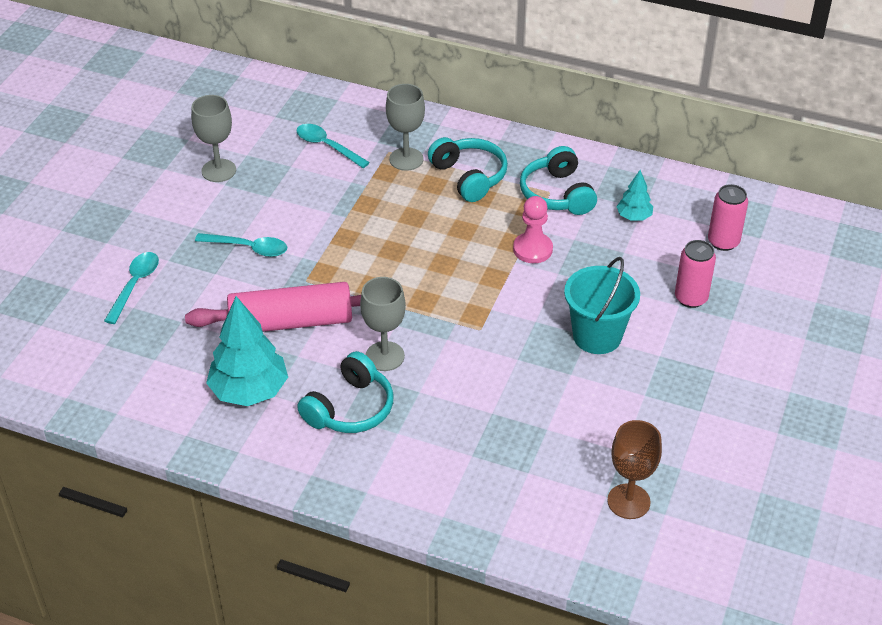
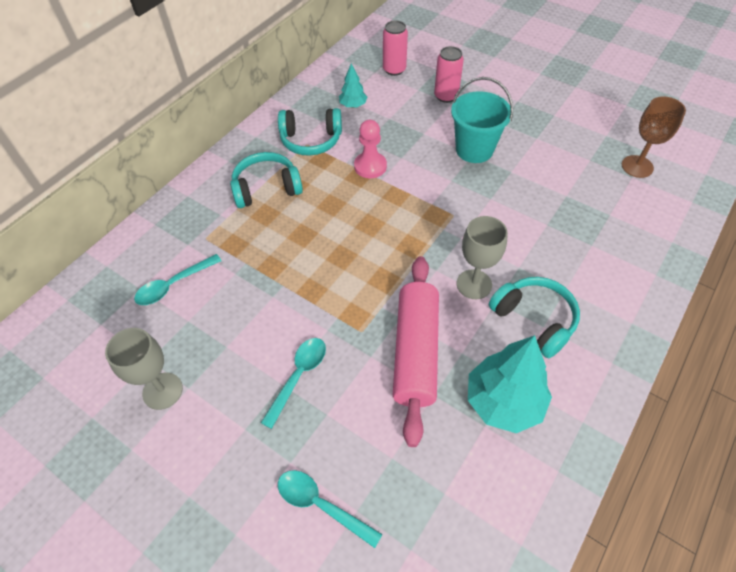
camera: 75 degrees left, 10 degrees up
(406, 159) = (223, 227): grey goblet -> none

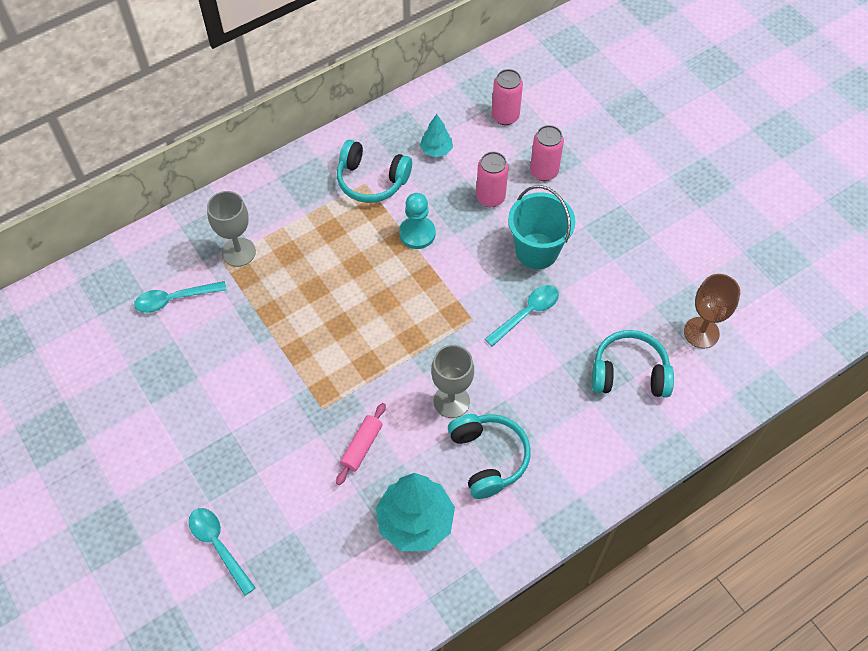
camera: 20 degrees right, 5 degrees up
(162, 391) = (129, 399): grey goblet -> grey goblet (238, 252)
(266, 188) = (302, 223): turquoise headphones -> turquoise headphones (629, 373)
(298, 376) = (248, 430): turquoise spoon -> turquoise spoon (527, 313)
(370, 166) = (417, 233): pink pawn -> turquoise pawn
(415, 124) = (490, 197): none -> pink can
(415, 352) = (361, 446): pink rolling pin -> pink rolling pin, size x0.48

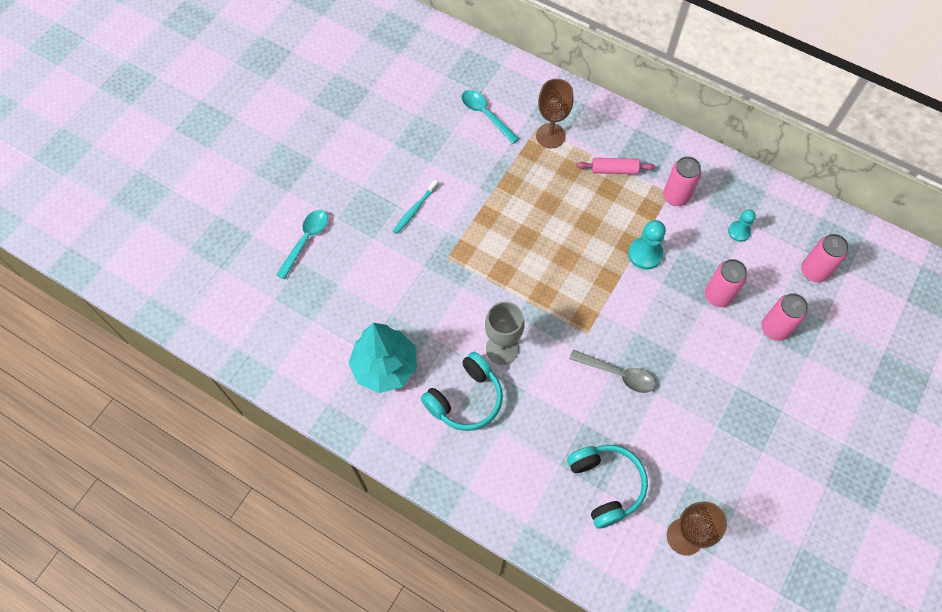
camera: 65 degrees right, 5 degrees up
(238, 252) = (550, 136): grey goblet -> brown goblet
(247, 417) = (415, 210): none -> turquoise toothbrush
(361, 446) = (429, 300): pink rolling pin -> pink rolling pin (614, 170)
(371, 180) = (675, 196): turquoise headphones -> pink can
(436, 150) = (739, 232): turquoise tree -> turquoise pawn
(527, 313) = (617, 374): turquoise spoon -> grey spoon
(536, 251) = (686, 356): turquoise bucket -> none

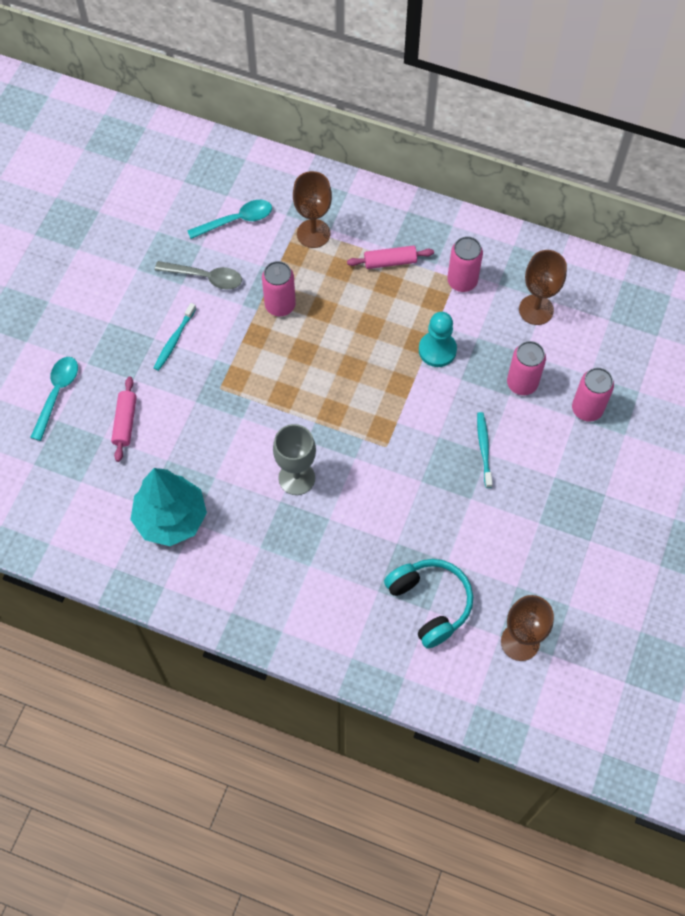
camera: 10 degrees left, 0 degrees up
(360, 274) = (125, 422): none -> pink rolling pin
(465, 399) = (265, 538): turquoise headphones -> none
(485, 115) = (236, 220): turquoise spoon -> turquoise spoon turned 120 degrees clockwise
(617, 374) = (426, 485): grey spoon -> grey spoon (205, 277)
(675, 349) = (484, 448): none -> turquoise toothbrush
(739, 232) = (536, 310): turquoise pawn -> brown goblet
(813, 271) = (621, 341): pink can -> pink can (280, 305)

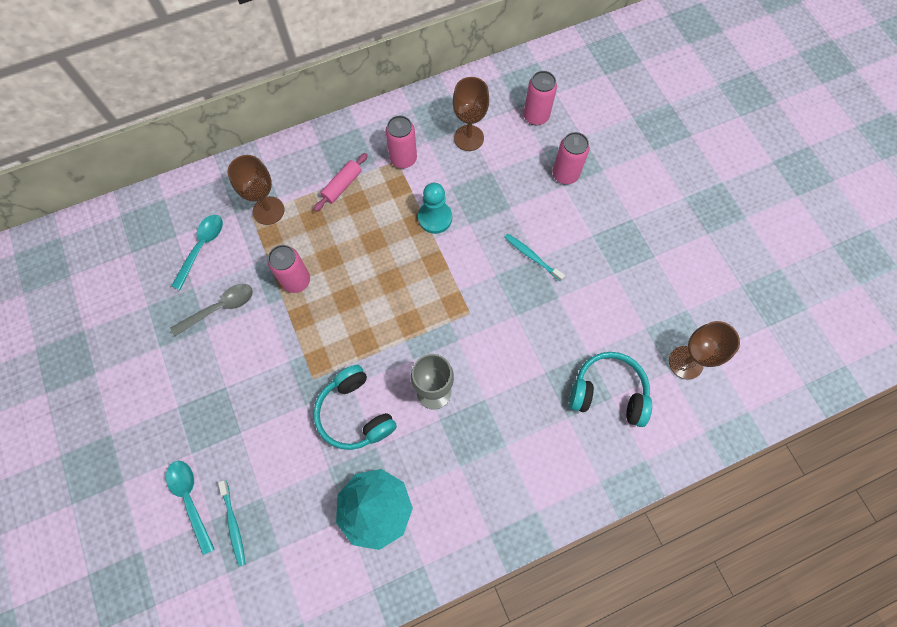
camera: 45 degrees left, 5 degrees up
(125, 422) = (267, 470): pink rolling pin -> none
(174, 340) = (243, 375): turquoise toothbrush -> turquoise toothbrush (233, 524)
(224, 440) = (355, 413): none -> turquoise headphones
(522, 383) = (510, 193): pink can -> pink can (536, 116)

